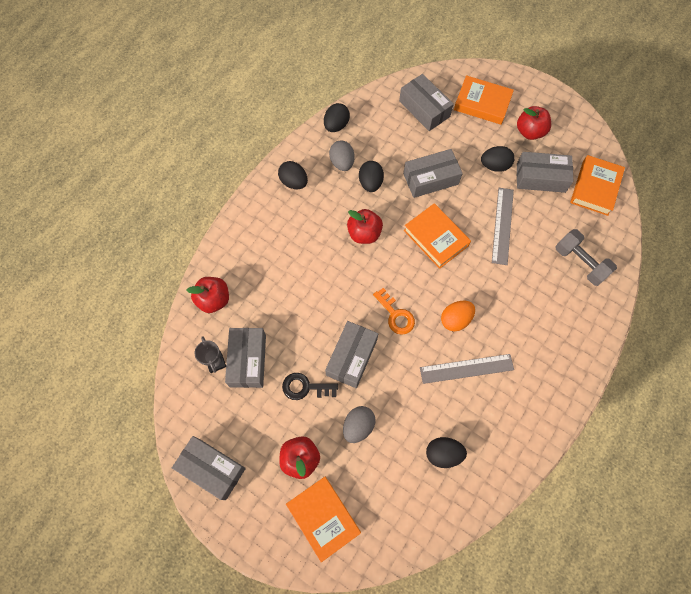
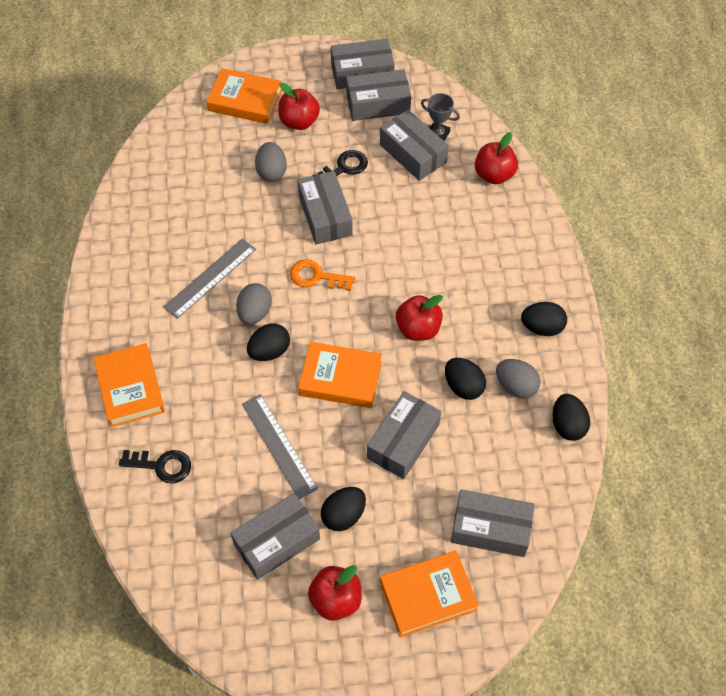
camera: 140 degrees right, 10 degrees down
(229, 426) = (378, 104): none -> grey box
(443, 454) = (181, 200): black egg -> black egg (269, 351)
(455, 319) = (255, 313): orange egg -> grey egg
(580, 262) = (162, 465): grey dumbbell -> black key
(595, 188) = (200, 579): orange book -> orange book (130, 388)

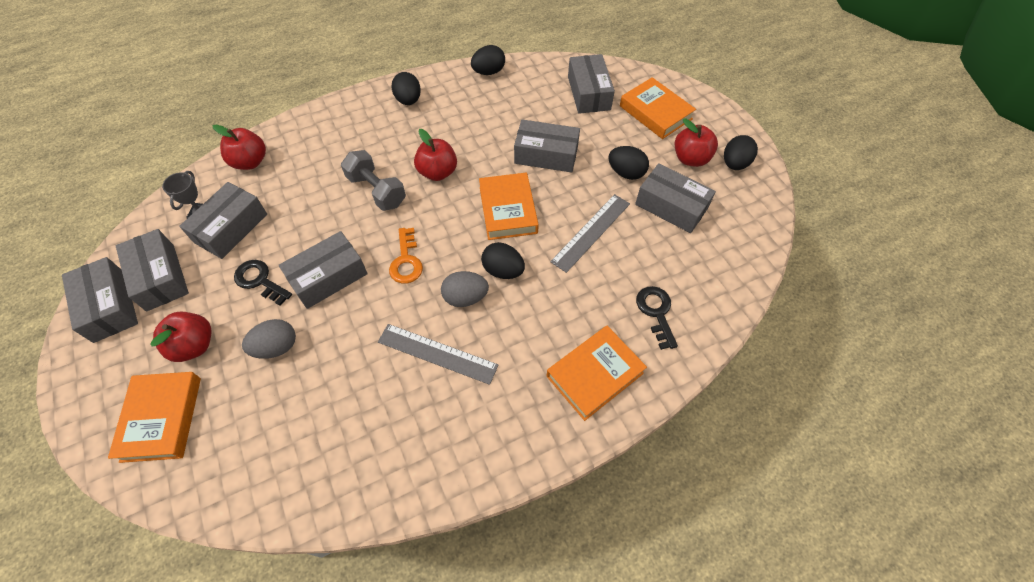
camera: 110 degrees left, 0 degrees up
(414, 270) = (376, 191): none -> grey dumbbell
(463, 386) = (481, 132): black egg -> black egg (734, 164)
(516, 386) = (468, 104): grey egg -> none

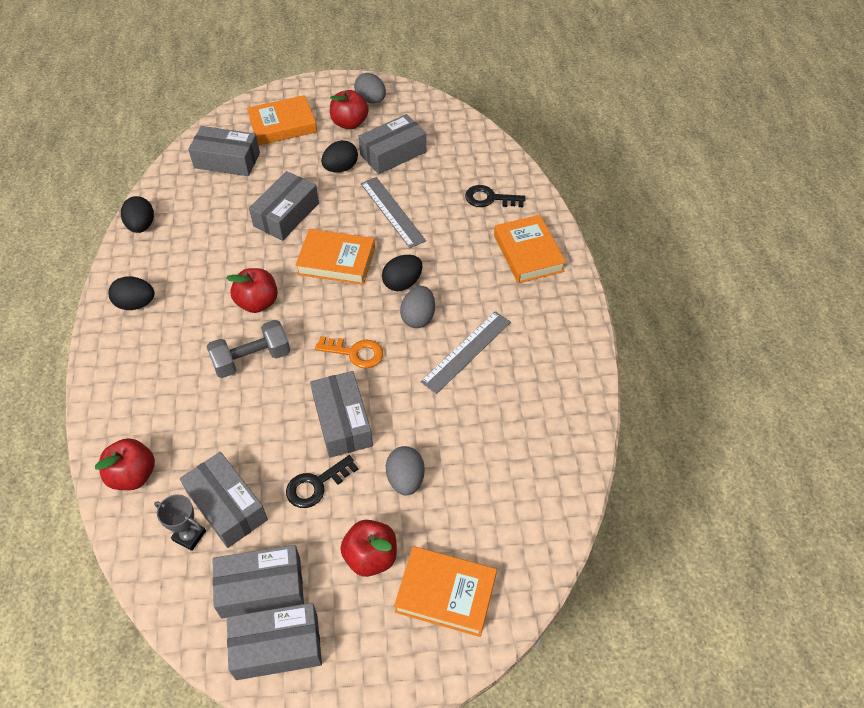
camera: 70 degrees left, 5 degrees down
(734, 164) = (371, 100): black egg -> grey egg

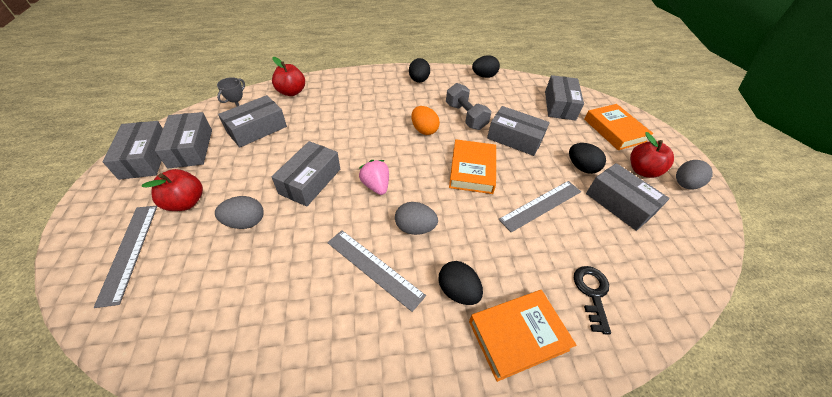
camera: 85 degrees right, 5 degrees down
(252, 359) = (373, 131): grey dumbbell -> grey dumbbell (465, 116)
(257, 302) = (424, 130): red apple -> orange egg
(316, 485) = (258, 169): black key -> none
(342, 421) = (310, 181): grey box -> grey box turned 45 degrees counterclockwise
(355, 353) = (376, 186): orange key -> pink strawberry
(402, 283) = (454, 215): black egg -> black egg (458, 291)
(445, 593) = (129, 251): orange book -> grey ruler

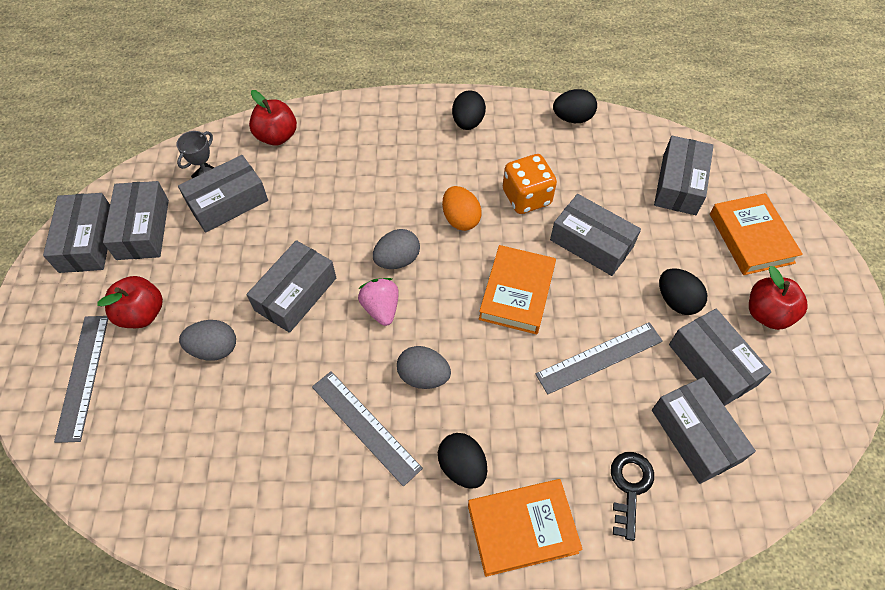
camera: 10 degrees right, 10 degrees up
(465, 116) = (526, 197): grey dumbbell -> orange dice
(626, 251) = (695, 435): none -> grey box
(684, 184) = (822, 342): grey egg -> grey egg (397, 260)

